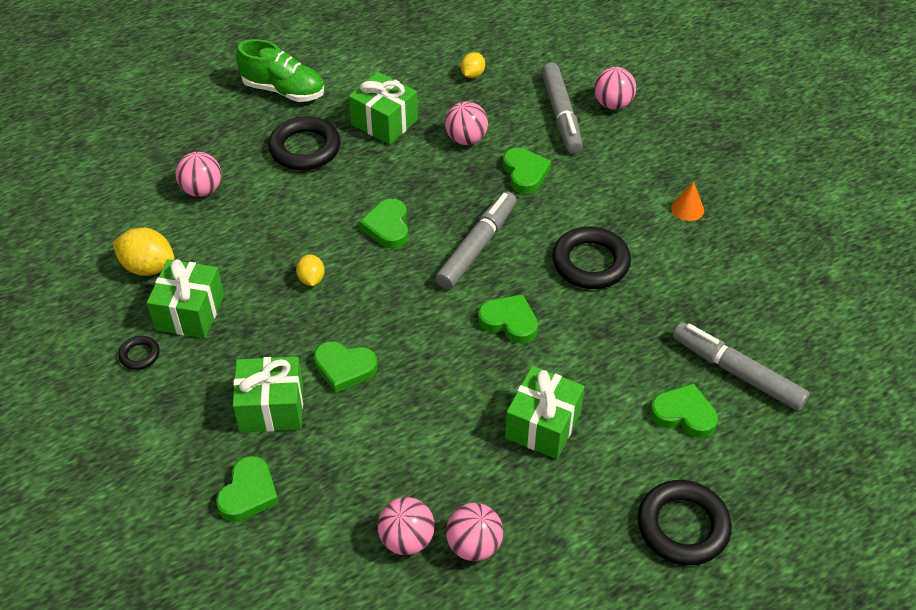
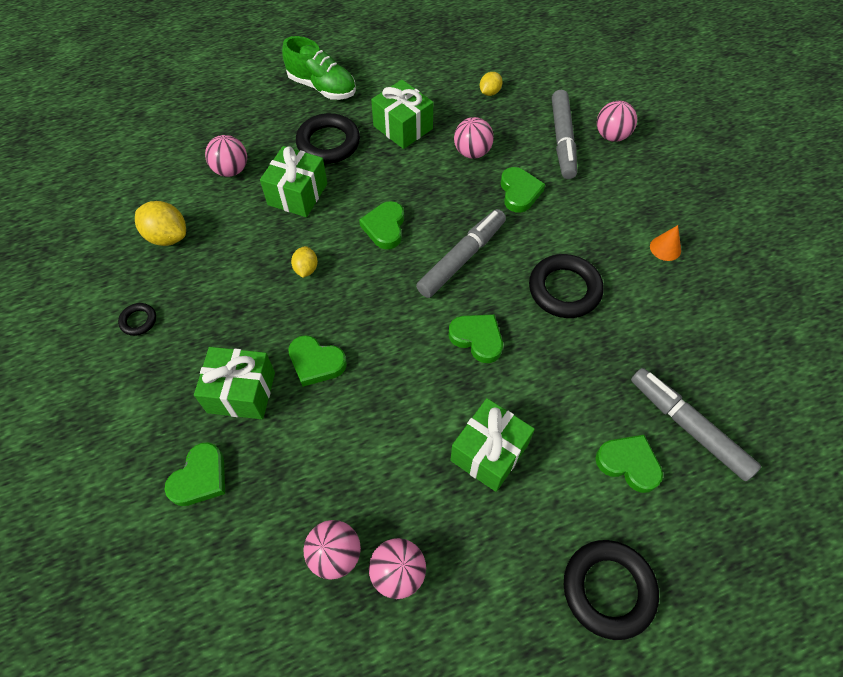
camera: 10 degrees right, 10 degrees up
(190, 312) = (192, 286): green gift -> green gift (297, 194)

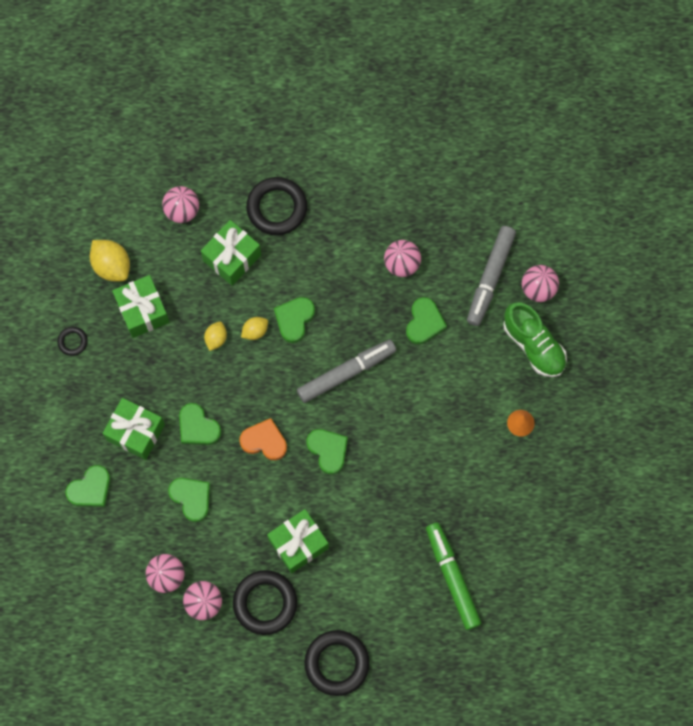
camera: 20 degrees right, 15 degrees up
(322, 87) = (293, 135): green shoe -> green shoe (533, 345)
(400, 352) = (264, 441): none -> orange heart
(403, 127) = (350, 212): green gift -> green gift (143, 311)
(489, 92) = (449, 196): yellow lemon -> yellow lemon (255, 331)
(564, 289) = (417, 432): black ring -> black ring (265, 603)
(628, 464) = (394, 588): green heart -> green heart (191, 498)
(688, 427) = (452, 577): grey marker -> green marker

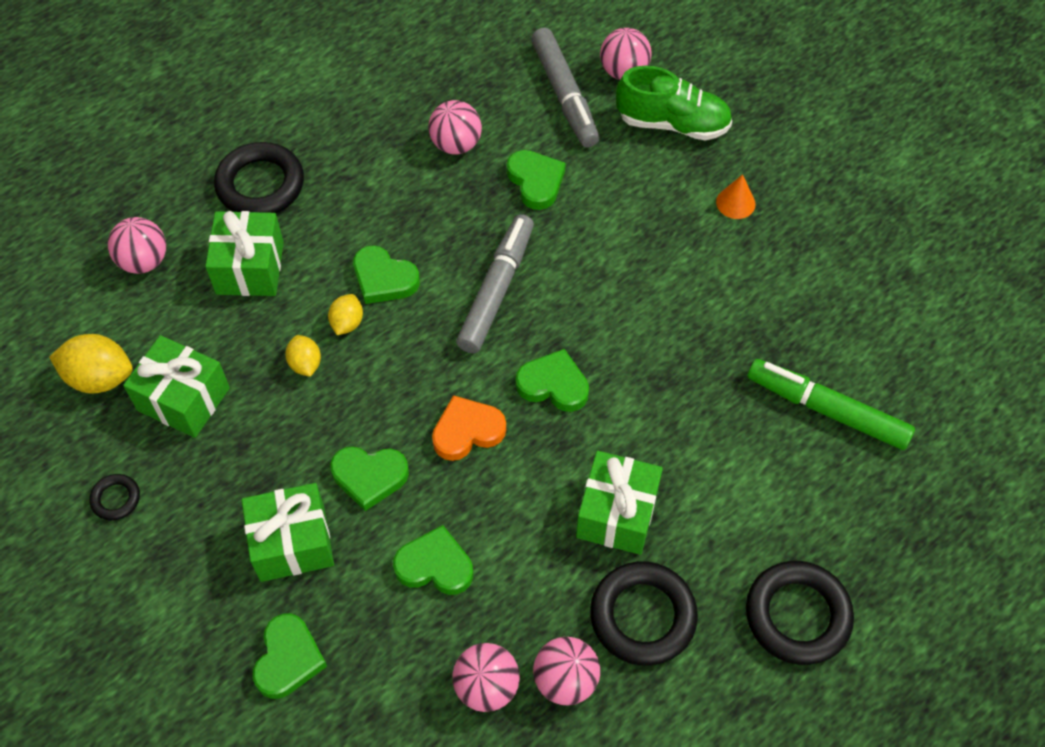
camera: 40 degrees left, 15 degrees down
(294, 319) = (384, 279): green heart -> green heart turned 45 degrees counterclockwise

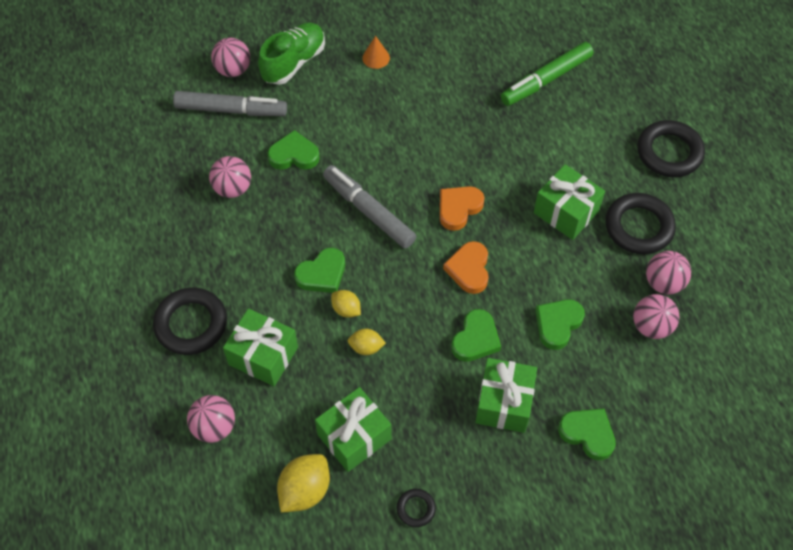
camera: 65 degrees left, 0 degrees up
(553, 385) = (458, 208): green heart -> orange heart

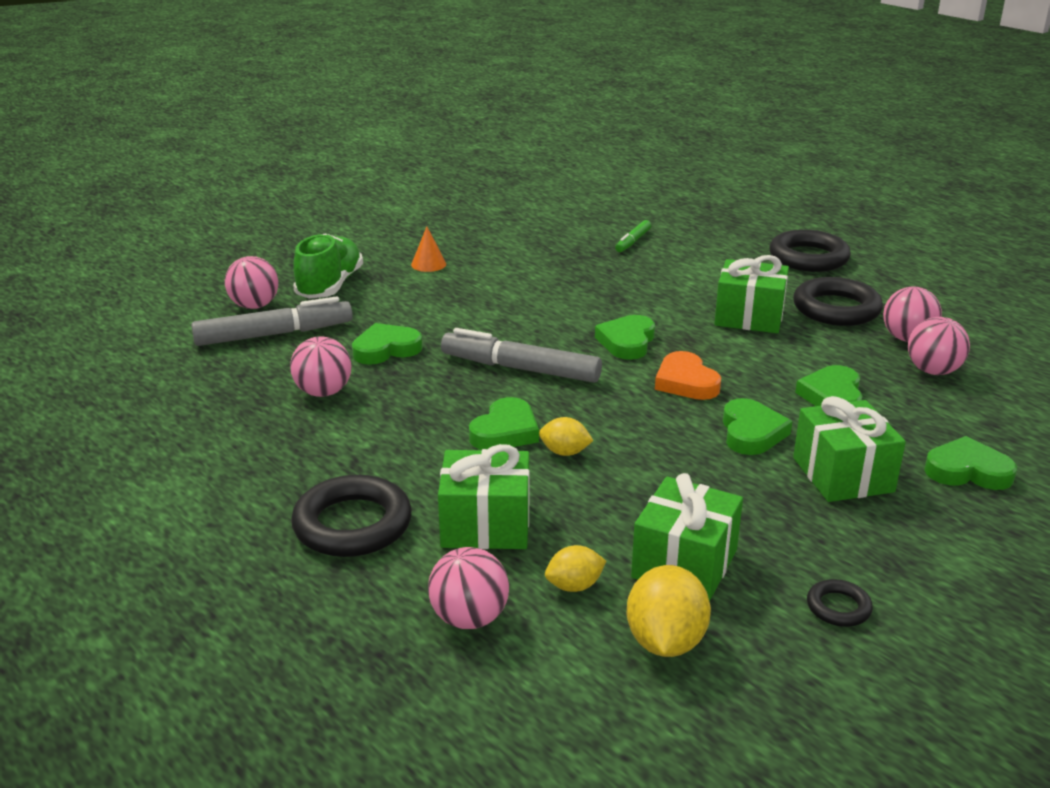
camera: 25 degrees left, 30 degrees down
(366, 347) = (622, 477): yellow lemon -> yellow lemon (574, 586)
(458, 208) = (627, 342): orange heart -> green heart
(546, 80) = (633, 241): green marker -> green marker, size x0.52

